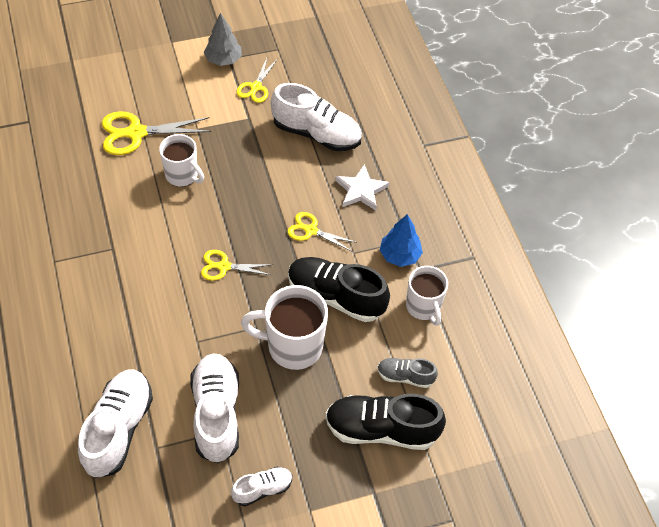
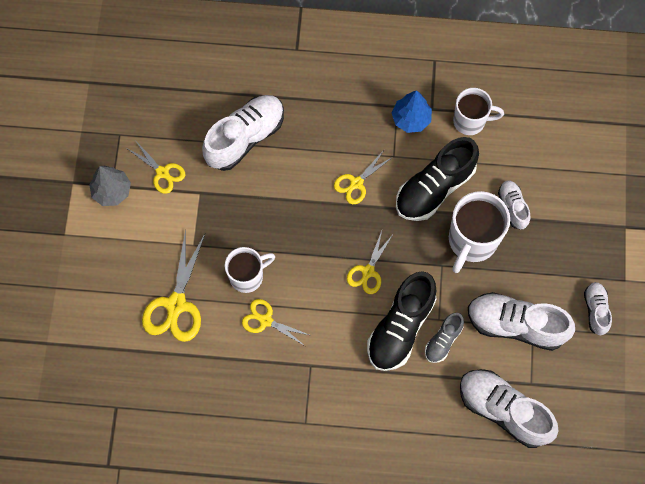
camera: 65 degrees left, 15 degrees up
(144, 201) = (266, 320): none -> yellow scissors
(346, 373) = (512, 207): none -> white shoe
(361, 190) = (327, 123): white star -> none
(381, 429) = (573, 199): black shoe -> black shoe (400, 327)
(405, 376) = (531, 162): grey shoe -> grey shoe (443, 341)

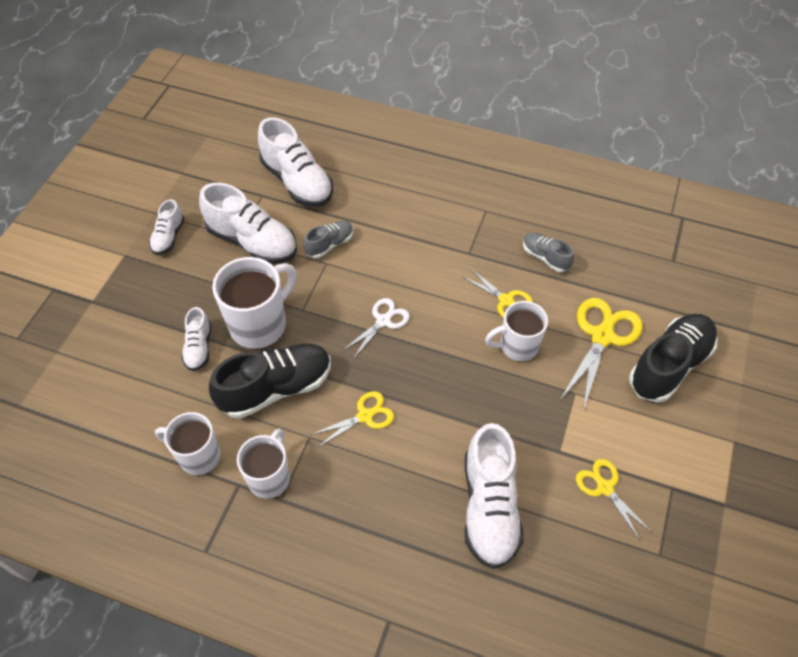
camera: 165 degrees left, 15 degrees down
(112, 191) = (672, 480): grey tree -> none
(237, 379) = (545, 257): none -> grey shoe
(245, 138) = (489, 507): white shoe -> white shoe turned 60 degrees counterclockwise
(368, 271) = (383, 321): yellow scissors -> white scissors
(400, 327) = (367, 264): black shoe -> black shoe (669, 365)
(411, 119) = (270, 477): blue tree -> white mug

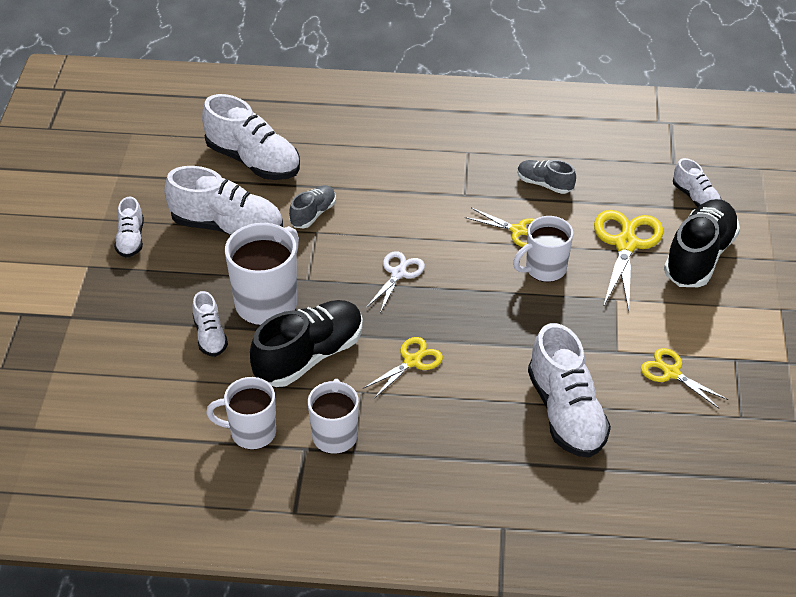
camera: 15 degrees left, 10 degrees down
(684, 301) = (695, 197): none -> white shoe

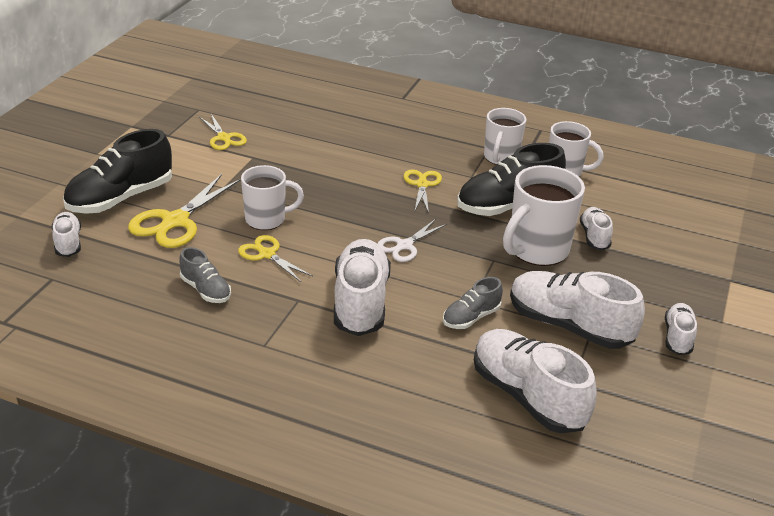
camera: 165 degrees left, 10 degrees down
(412, 361) = (422, 185): yellow scissors -> yellow scissors turned 120 degrees clockwise
(566, 412) = (321, 135): white shoe -> white shoe (360, 302)

